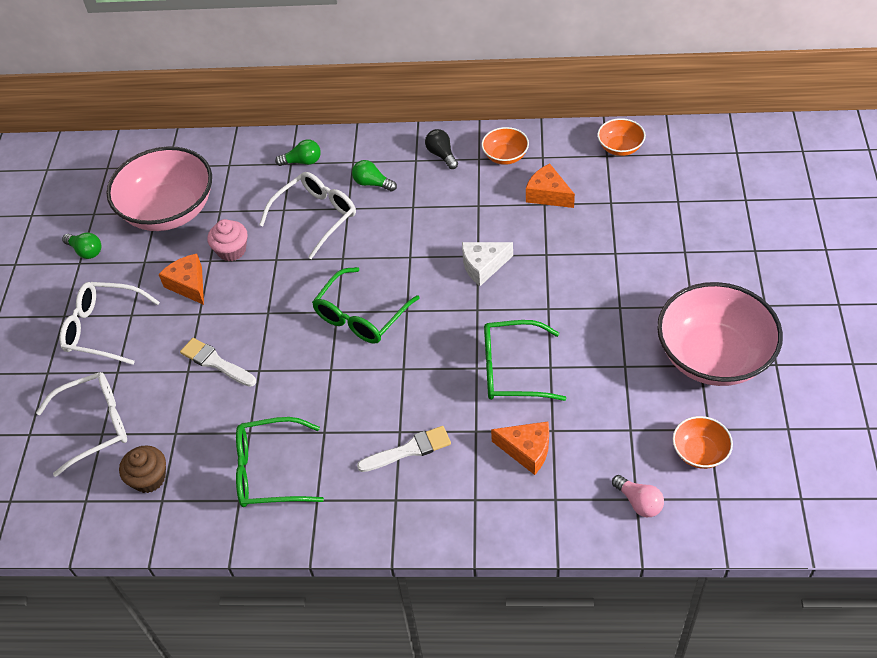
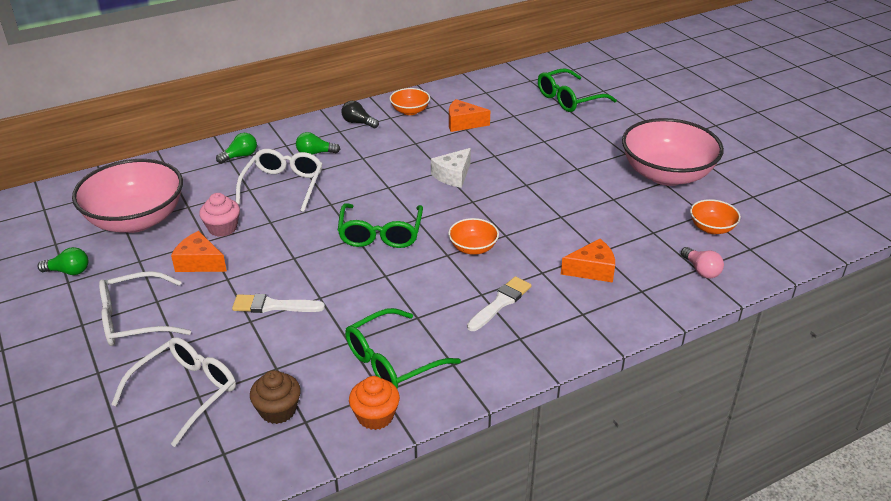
camera: 35 degrees left, 15 degrees down
(217, 523) = (375, 416): none -> orange cupcake
(512, 369) = (534, 227): green glasses -> green glasses (569, 99)
(620, 147) = (491, 86): orange bowl -> orange bowl (473, 248)
(639, 502) = (701, 270): pink light bulb -> pink light bulb turned 45 degrees clockwise

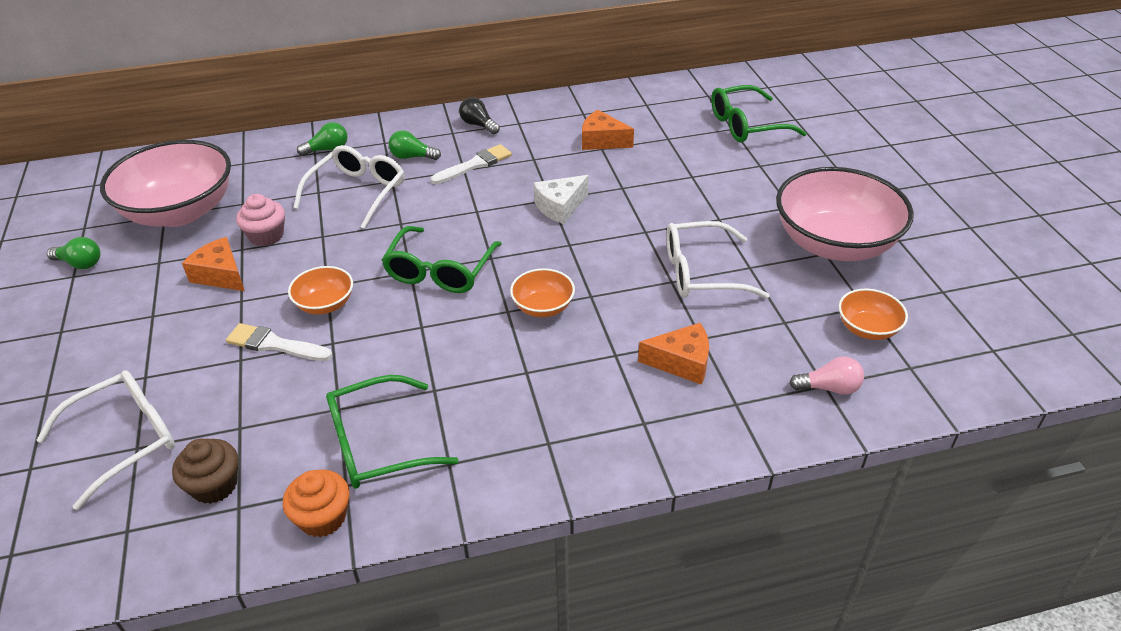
camera: 15 degrees right, 5 degrees up
(135, 320) = (117, 335): white glasses -> white glasses (701, 273)
(410, 111) = (545, 117): orange bowl -> orange bowl (325, 304)
(500, 303) = (545, 388): white brush -> white brush (475, 165)
(701, 270) = (829, 388): pink light bulb -> pink light bulb turned 75 degrees counterclockwise

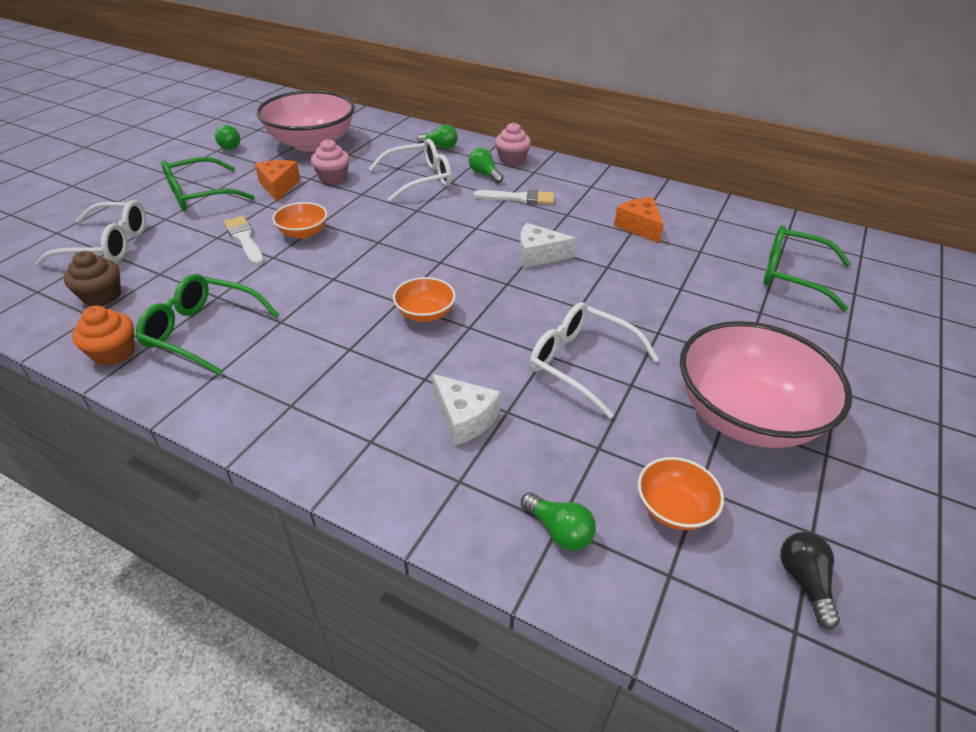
camera: 40 degrees right, 0 degrees up
(416, 130) = (512, 159): none -> pink cupcake
(440, 271) = (396, 251): green glasses -> green glasses (200, 195)
(478, 125) = (559, 175): black light bulb -> black light bulb (804, 581)
(681, 362) = (464, 418): orange cheese -> white cheese
(829, 388) = (559, 530): pink light bulb -> green light bulb

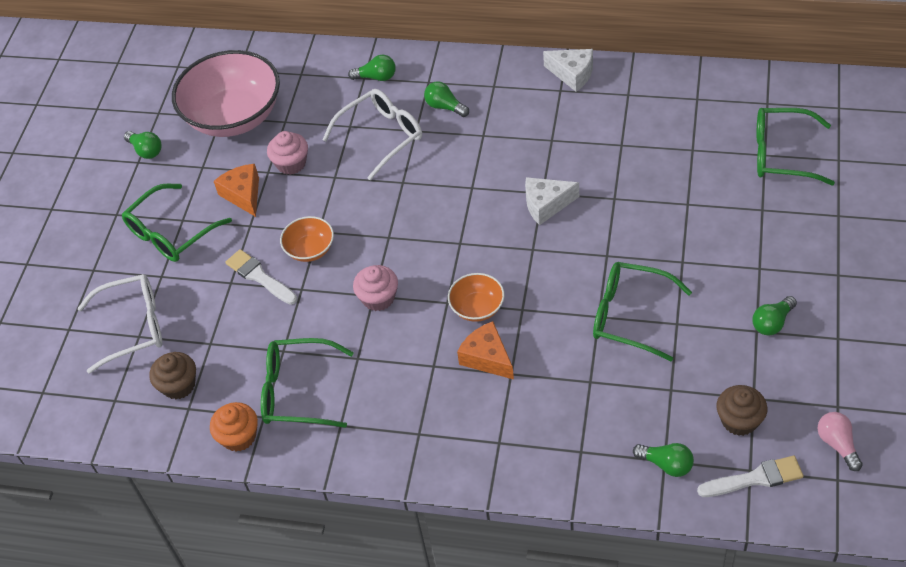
camera: 10 degrees left, 10 degrees up
(464, 418) = (560, 399): white cheese -> white cheese (572, 74)
(512, 159) = (462, 74): pink cupcake -> pink cupcake (378, 298)
(519, 198) = (495, 132): white brush -> white brush (755, 478)
(581, 363) = (630, 316): white glasses -> green glasses
(639, 227) = (627, 135): orange cheese -> orange cheese (487, 358)
(673, 508) = (739, 420): orange bowl -> brown cupcake
(745, 415) = (772, 323): pink bowl -> green light bulb
(804, 581) = (837, 444): black light bulb -> pink light bulb

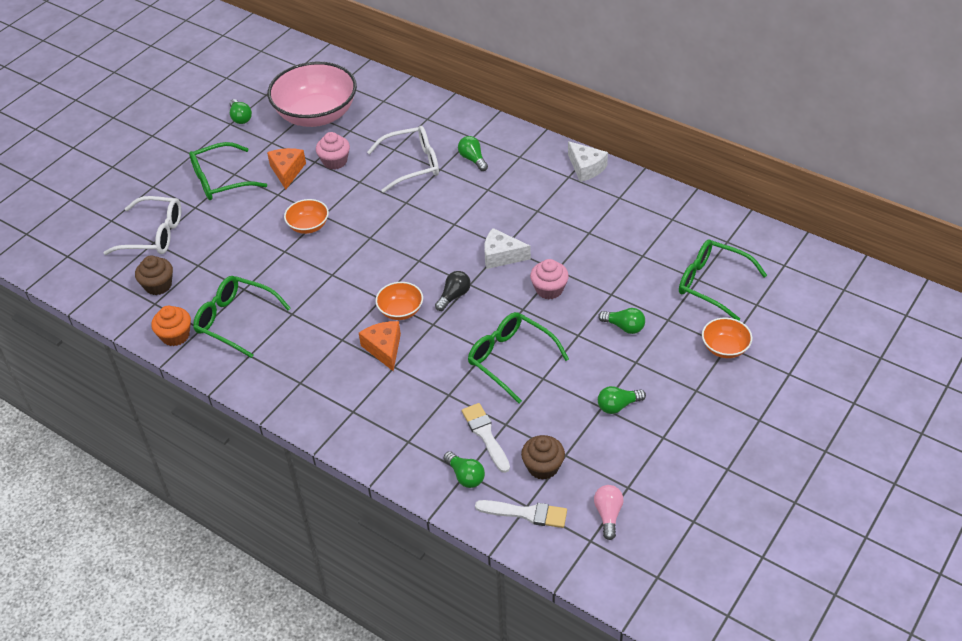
camera: 20 degrees right, 5 degrees down
(259, 277) = (261, 232): white brush -> white brush (485, 435)
(376, 77) = (436, 121): green light bulb -> green light bulb (624, 327)
(378, 298) = (334, 277): pink cupcake -> pink cupcake (549, 289)
(524, 269) = (454, 296): none -> black light bulb
(837, 218) = (725, 348): none -> orange bowl

